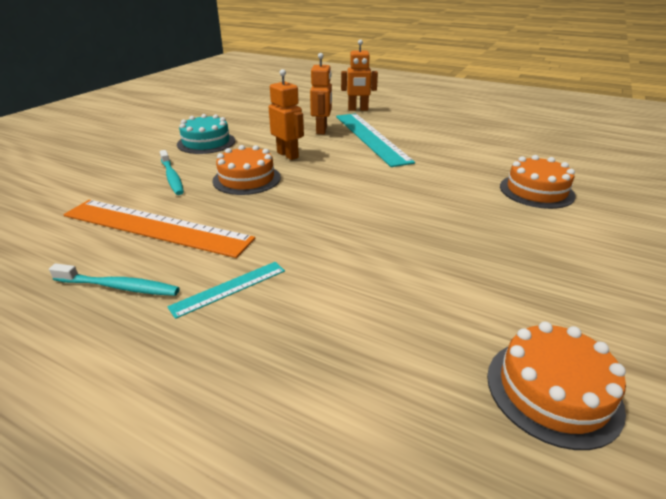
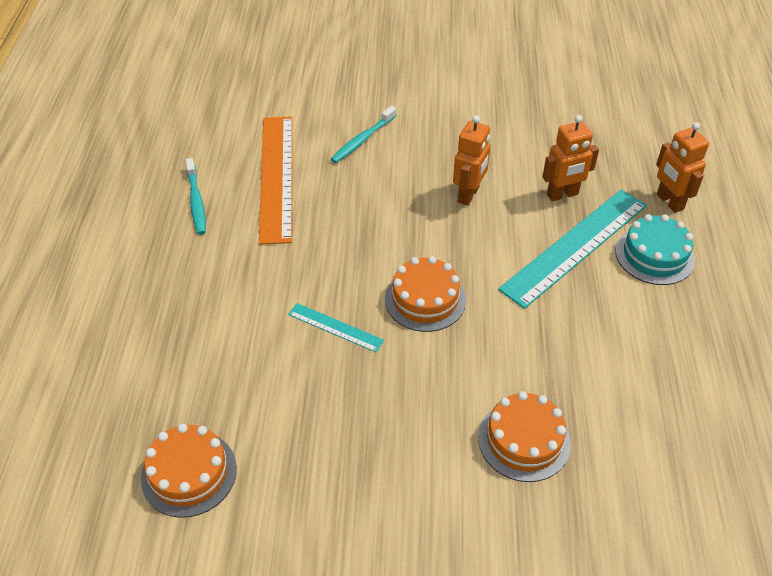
camera: 65 degrees right, 15 degrees up
(206, 142) = (454, 121): turquoise cake -> turquoise cake (654, 255)
(229, 288) = (220, 258): turquoise ruler -> turquoise ruler (335, 327)
(246, 179) = (392, 189): orange cake -> orange cake (425, 299)

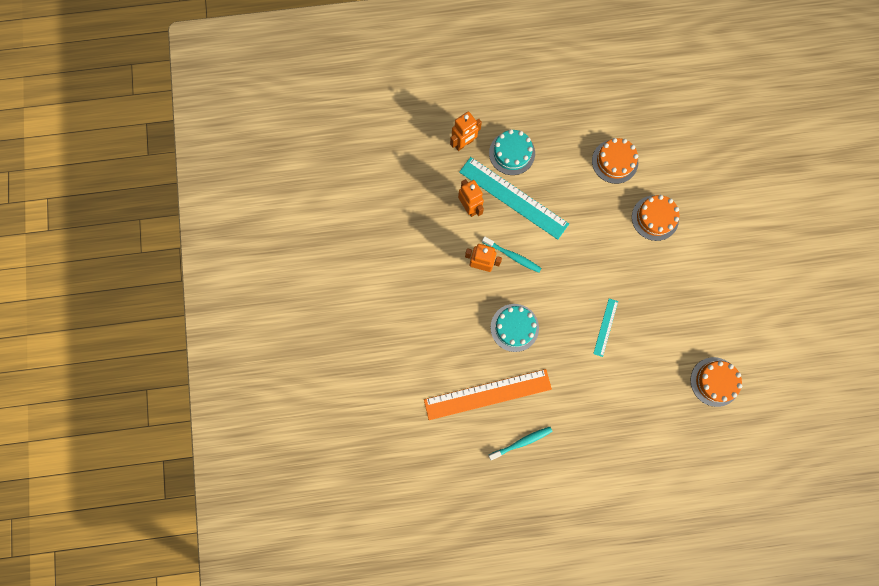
camera: 100 degrees left, 30 degrees up
(362, 140) = (439, 343): turquoise toothbrush -> turquoise toothbrush (512, 256)
(364, 217) = (514, 327): none -> turquoise cake
(425, 299) = (574, 280): orange cake -> orange cake (615, 161)

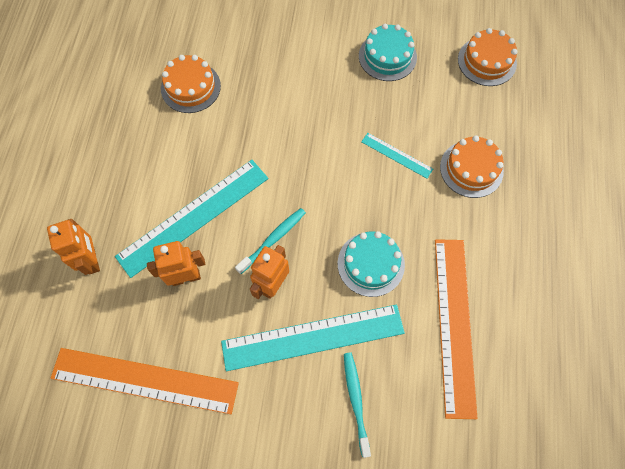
camera: 75 degrees left, 10 degrees down
(397, 204) = (144, 380): none -> orange ruler
(452, 301) = (313, 337): none -> turquoise ruler
(512, 153) = (131, 202): turquoise cake -> turquoise cake (387, 56)
(521, 442) = (527, 297): turquoise toothbrush -> turquoise toothbrush (356, 400)
(655, 218) = (276, 65): orange cake -> orange cake (471, 169)

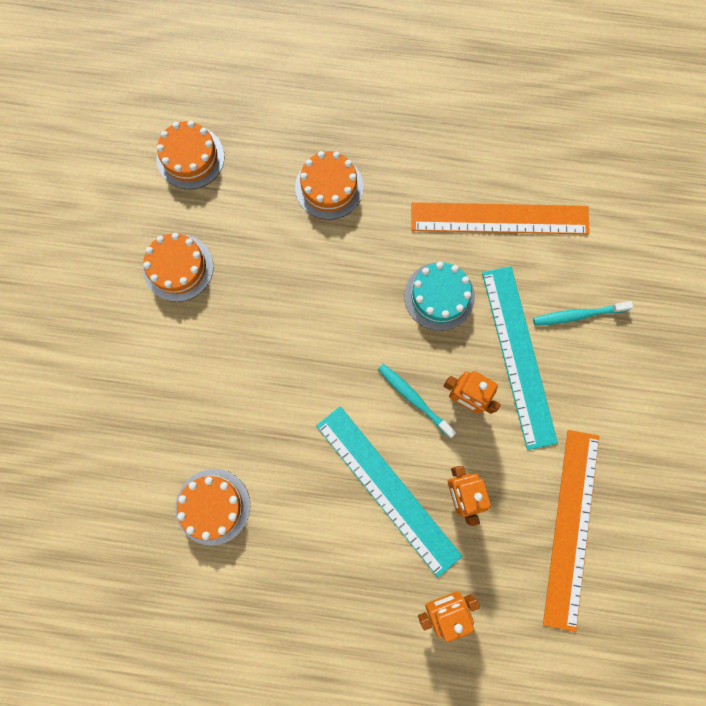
camera: 90 degrees left, 10 degrees up
(387, 56) = (178, 267): turquoise cake -> orange cake
(396, 155) = (311, 264): turquoise ruler -> none

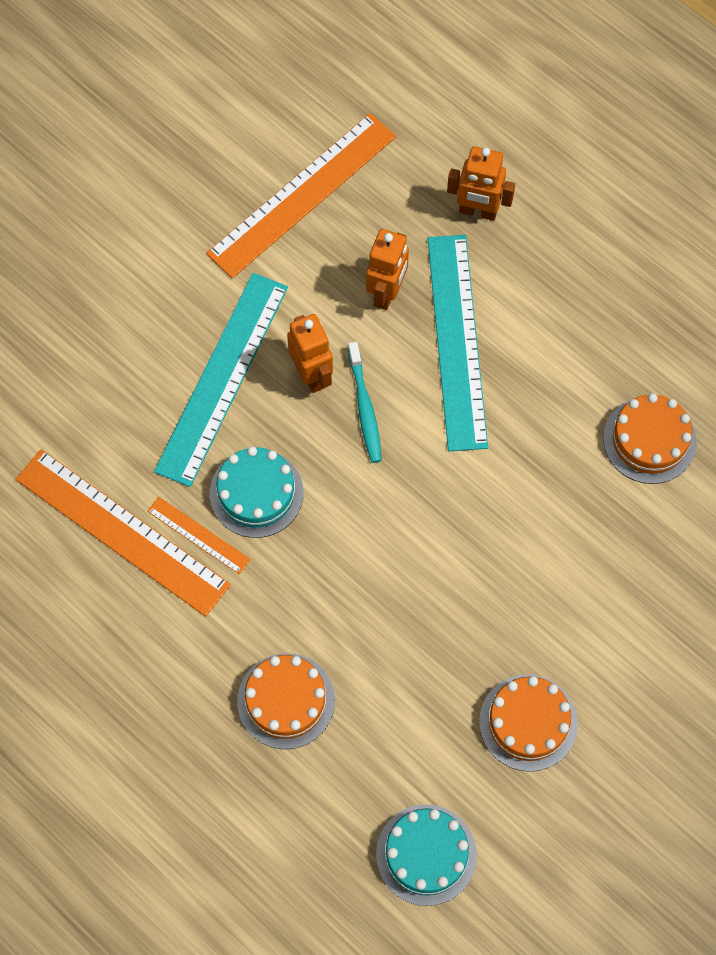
camera: 145 degrees left, 10 degrees down
(190, 157) = (426, 854): orange cake -> turquoise cake
(453, 247) = (198, 535): none -> orange ruler
(578, 315) = (126, 376): turquoise toothbrush -> none

